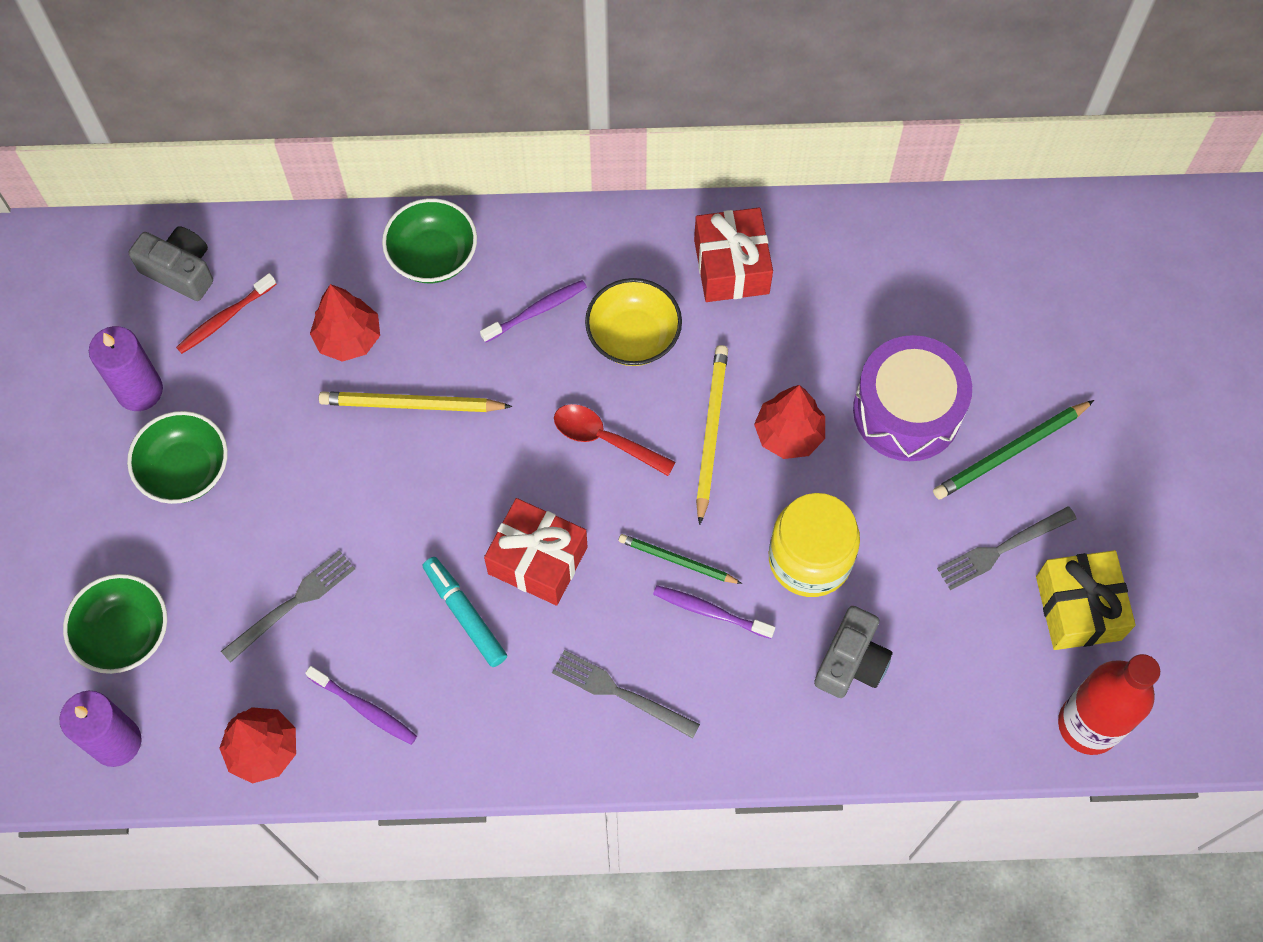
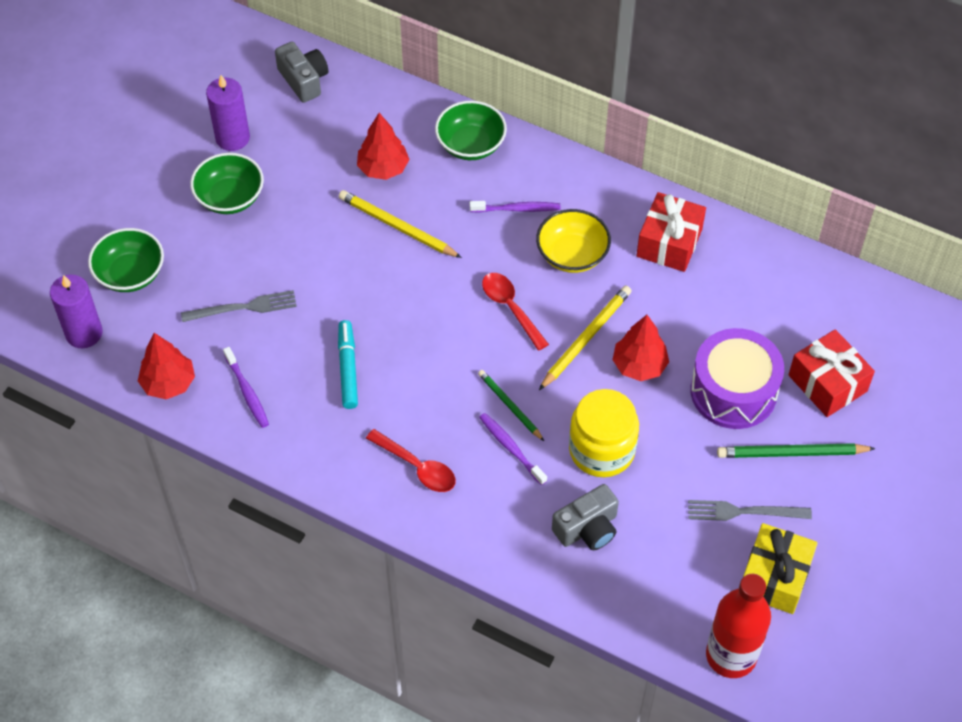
camera: 30 degrees right, 10 degrees down
(225, 318) = (313, 120): red toothbrush -> none
(537, 560) = (417, 359): red gift -> red gift (827, 383)
(620, 693) = (417, 467): grey fork -> red spoon

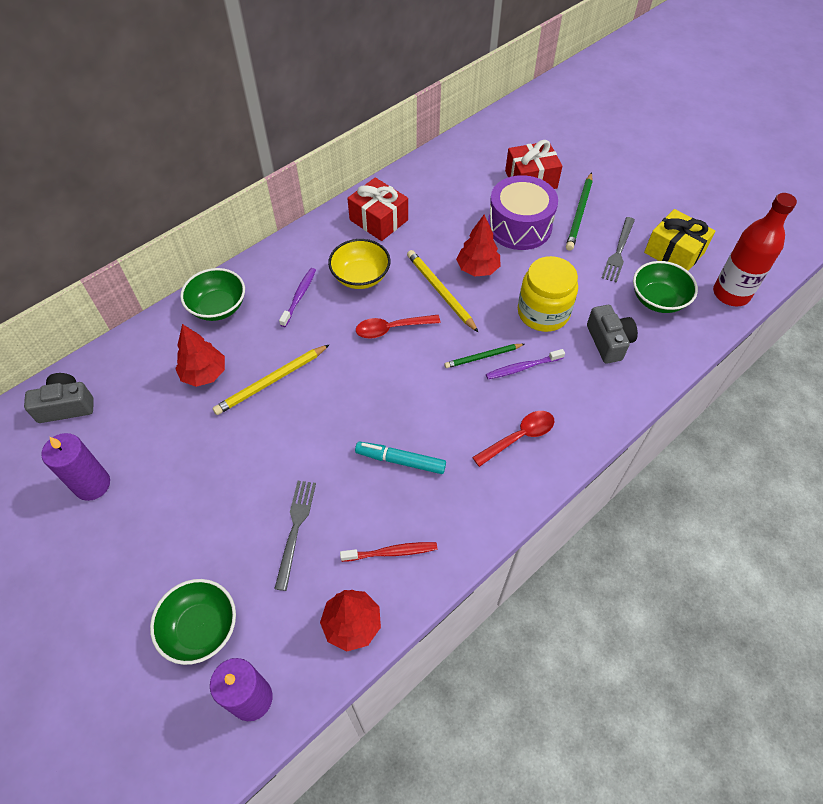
camera: 70 degrees left, 0 degrees up
(230, 197) = (161, 506): green bowl -> green bowl (658, 299)
(247, 392) = (391, 552): purple toothbrush -> red toothbrush

